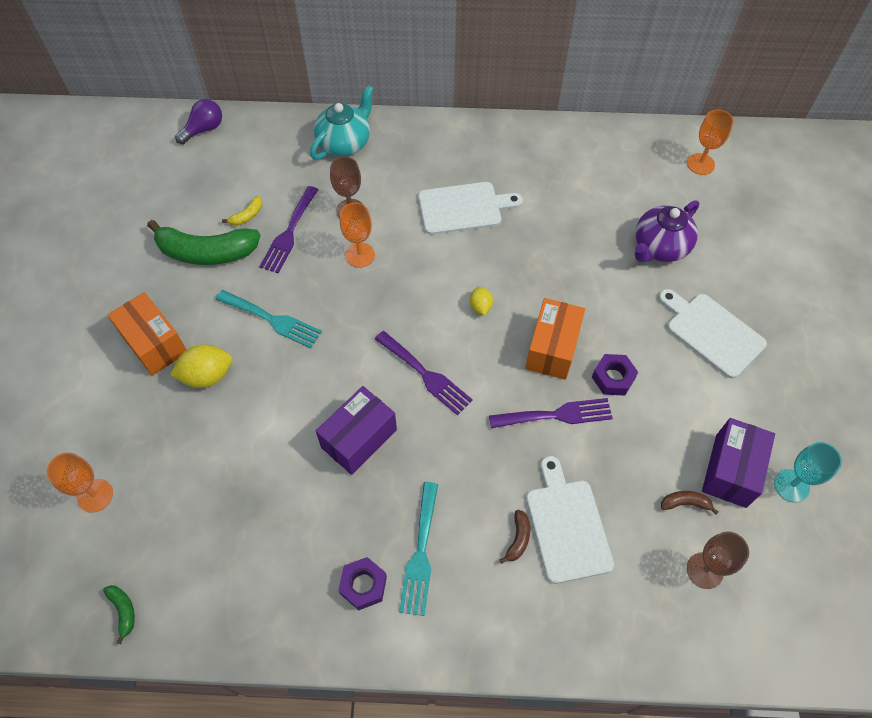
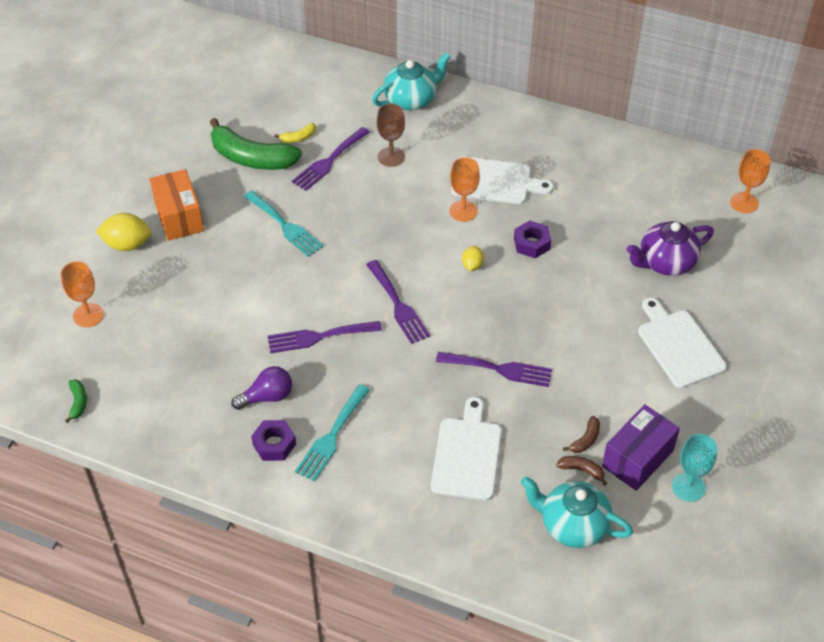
camera: 20 degrees right, 10 degrees down
(204, 129) = (290, 57): purple light bulb -> purple light bulb (267, 397)
(207, 376) = (212, 253): yellow lemon -> yellow lemon (127, 244)
(359, 438) = (318, 337): purple box -> purple fork
(360, 255) = (383, 195): orange goblet -> orange goblet (463, 211)
(518, 539) = (419, 451): brown banana -> brown banana (585, 440)
(552, 348) = (521, 317): orange box -> none
(613, 378) = (566, 355): purple nut -> purple nut (531, 243)
(704, 570) = (572, 525): brown goblet -> turquoise teapot

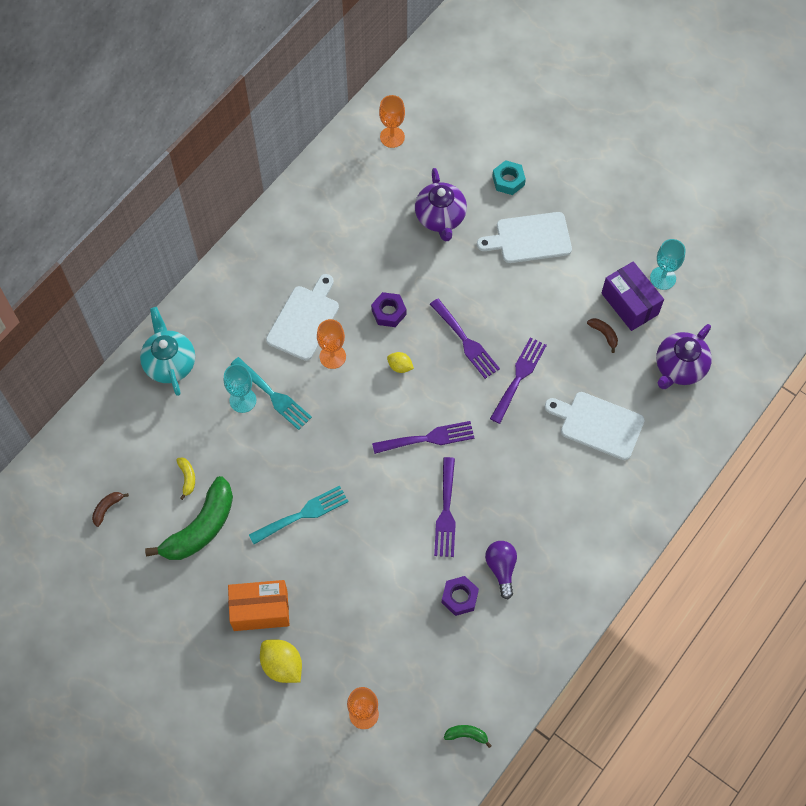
camera: 75 degrees left, 15 degrees up
(127, 244) = (282, 665): yellow lemon -> yellow lemon turned 60 degrees counterclockwise
(274, 444) = (553, 572): purple nut -> purple nut (459, 597)
(329, 161) = (230, 457): purple fork -> purple fork (466, 341)
(331, 436) = (556, 524): turquoise fork -> turquoise fork (273, 396)
(391, 157) = (243, 400): brown goblet -> turquoise goblet
(572, 525) = (679, 367): turquoise teapot -> purple teapot
(581, 470) = (632, 346): brown banana -> brown banana (107, 508)
(744, 312) = (508, 181): none -> turquoise nut

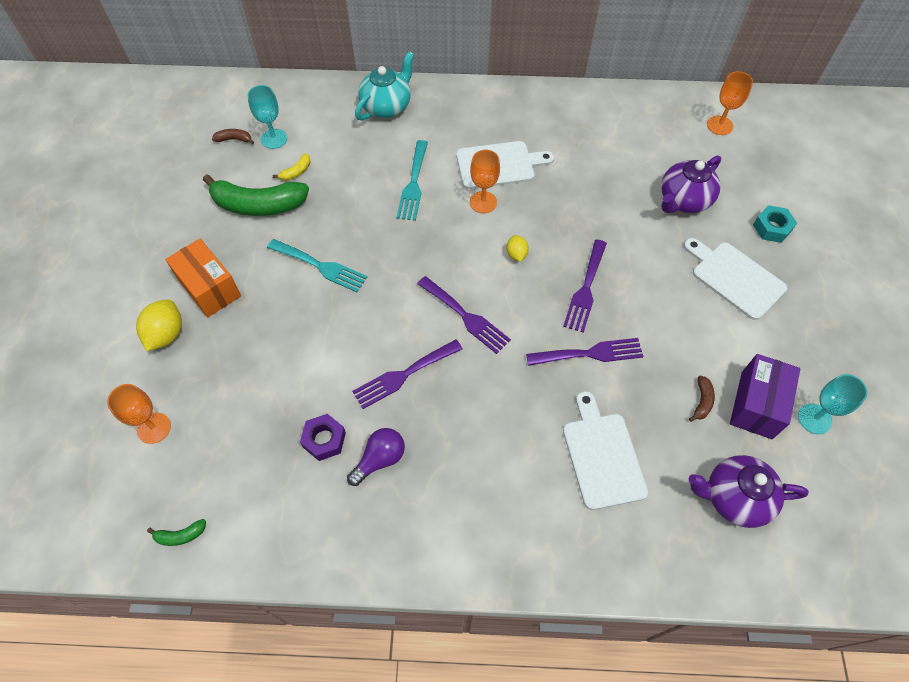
camera: 55 degrees right, 5 degrees down
(243, 400) = (392, 167): turquoise goblet -> turquoise goblet (274, 139)
(388, 312) = (559, 216): purple nut -> none
(466, 735) = (180, 535): green banana -> green banana turned 105 degrees clockwise

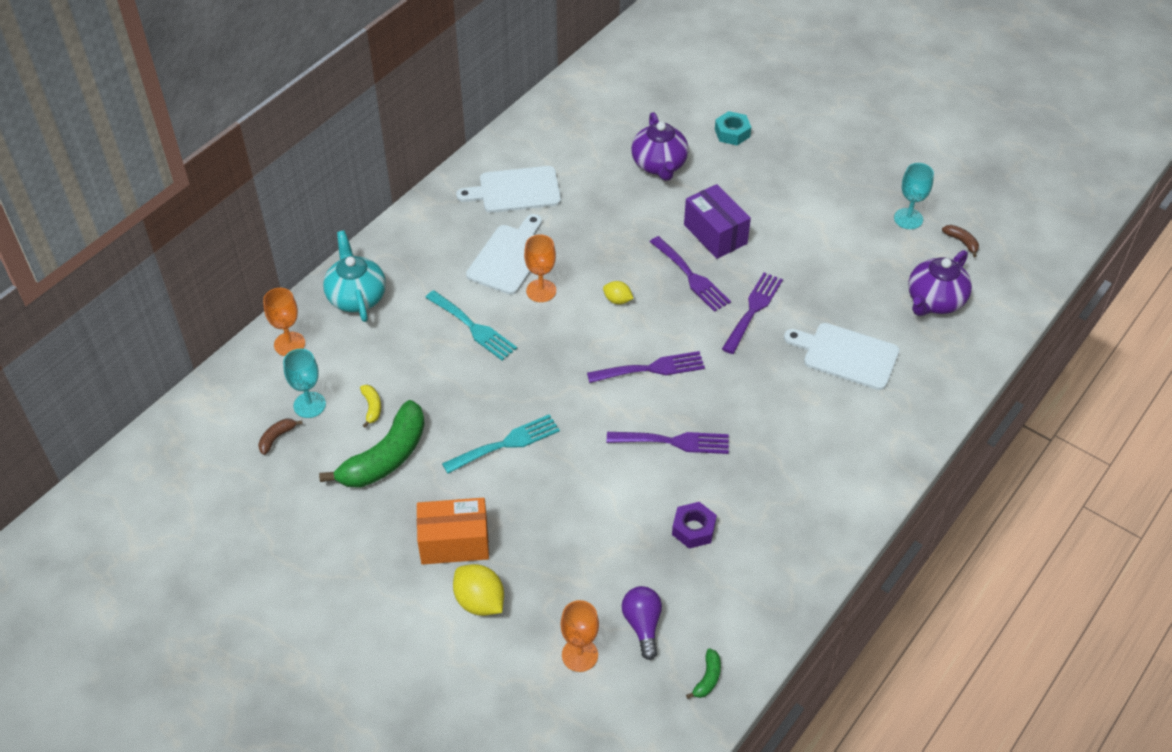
camera: 55 degrees left, 10 degrees down
(380, 459) = (742, 499): purple light bulb -> purple light bulb (642, 625)
(403, 375) = (674, 442): purple fork -> purple fork turned 90 degrees counterclockwise
(702, 401) = (847, 270): brown banana -> brown banana (961, 242)
(719, 125) = (605, 95): orange goblet -> orange goblet (289, 344)
(734, 278) = (758, 183): white cutting board -> white cutting board (515, 190)
(756, 405) = (873, 242): purple box -> purple box (715, 234)

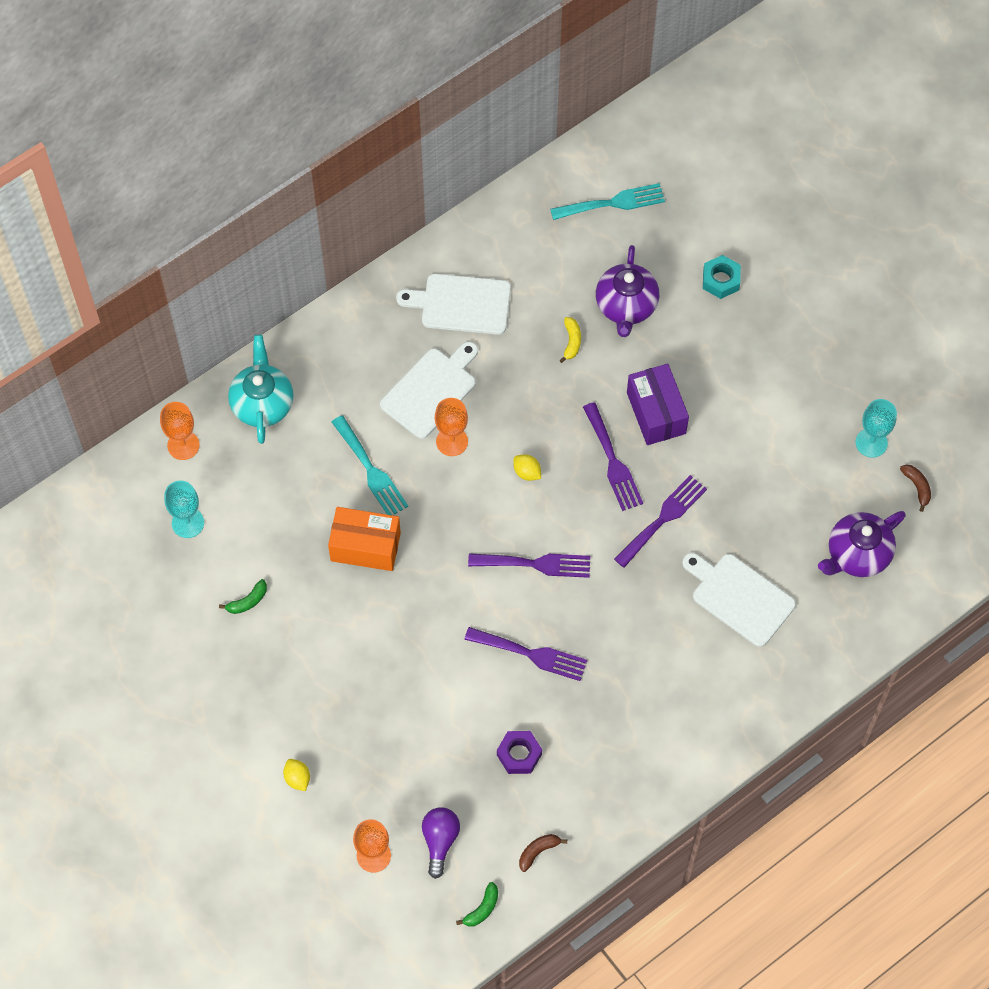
camera: 15 degrees right, 15 degrees up
(276, 438) = (148, 553): brown banana -> brown banana (538, 851)
(372, 407) = (247, 541): yellow banana -> yellow banana (571, 341)
(386, 457) = (248, 601): green banana -> green banana, size x0.42
(454, 542) = (289, 711): orange box -> orange box (365, 546)
(480, 601) = (297, 778): yellow lemon -> yellow lemon, size x0.58
(506, 443) = (367, 615): turquoise fork -> turquoise fork (613, 203)

